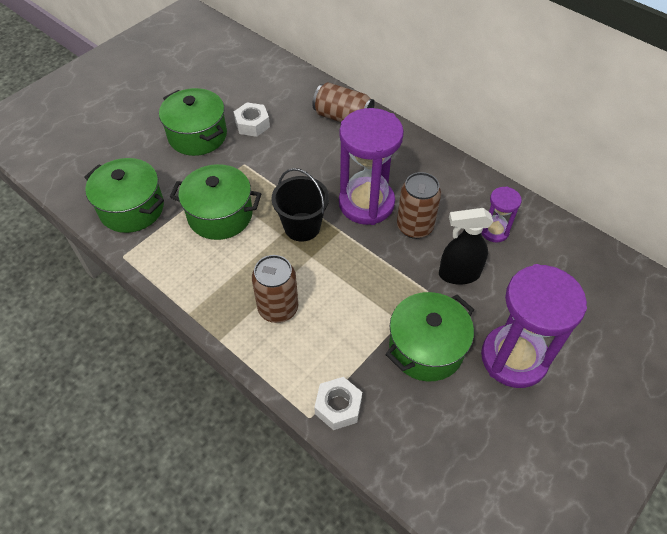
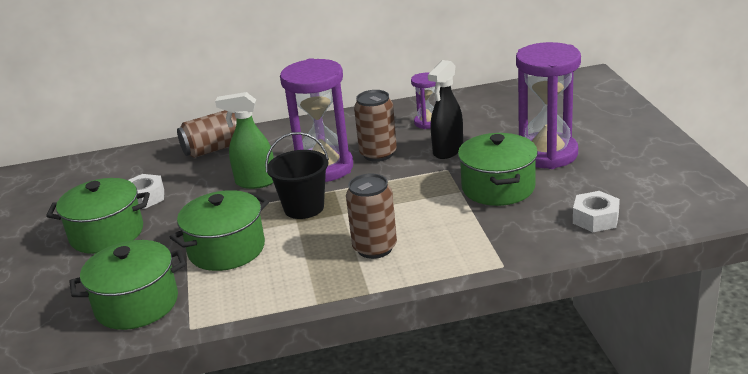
camera: 50 degrees left, 25 degrees down
(315, 173) = (255, 182): none -> green spray bottle
(338, 406) = (508, 247): white nut -> white nut (595, 219)

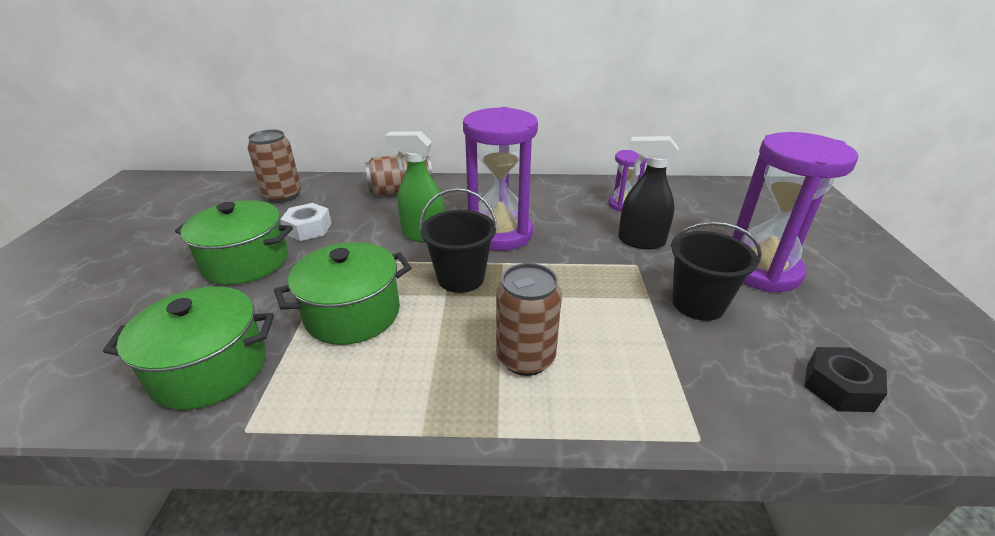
camera: 10 degrees right, 5 degrees up
(378, 154) = (562, 229): brown can -> brown can (283, 195)
(447, 151) = (640, 241): black spray bottle -> black spray bottle turned 60 degrees clockwise
(498, 188) = (698, 304): green pot -> black bucket
(595, 219) = (839, 387): white nut -> black nut

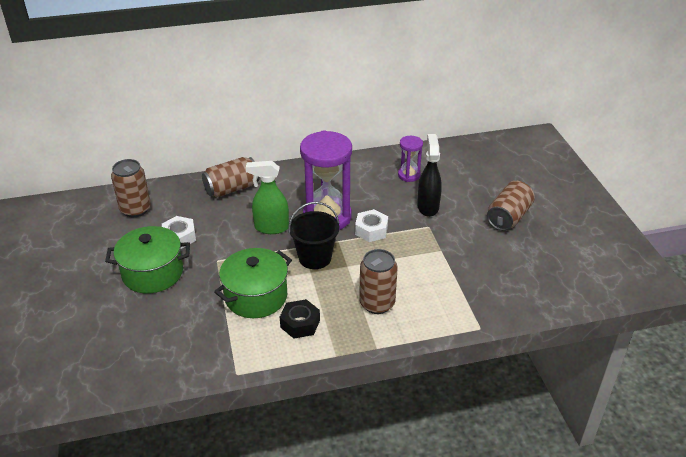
camera: 15 degrees left, 5 degrees up
(210, 369) = (189, 347): green pot -> none
(553, 257) = (371, 230): none -> white nut
(640, 241) = (428, 207): black spray bottle -> black spray bottle turned 90 degrees clockwise
(698, 304) = (471, 249): black bucket -> none
(761, 270) = (508, 217): purple hourglass -> brown can
(839, 387) = (550, 286): black nut -> black nut (300, 323)

